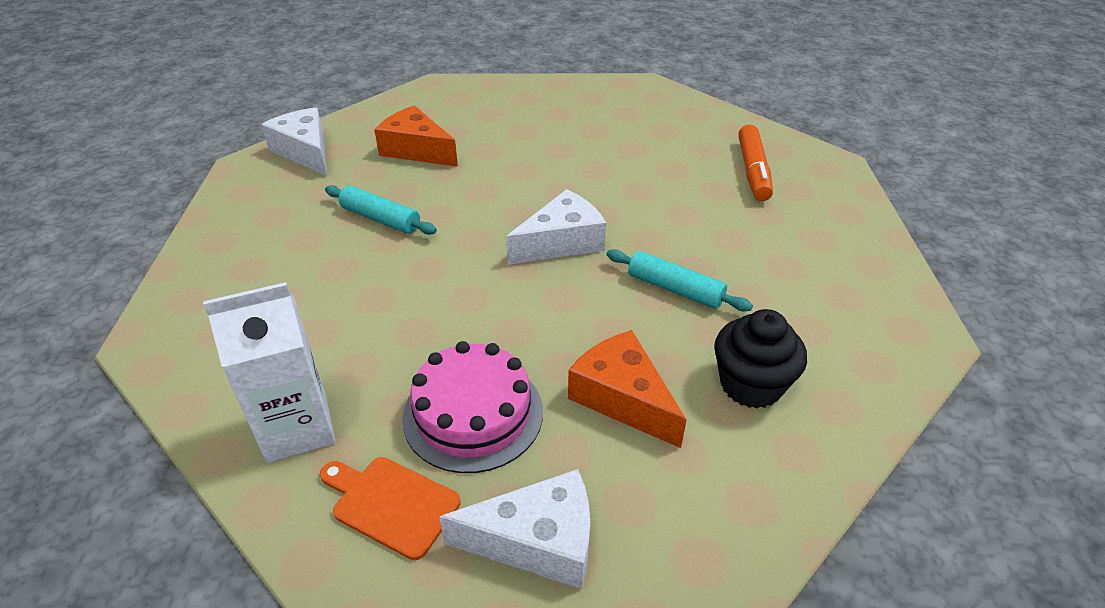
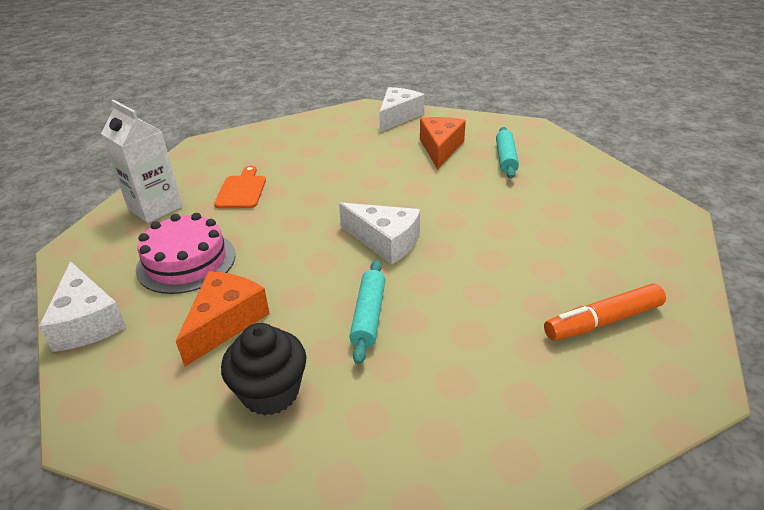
camera: 65 degrees right, 5 degrees down
(380, 219) = (351, 164): turquoise rolling pin -> turquoise rolling pin (505, 158)
(391, 504) = (108, 257): orange cutting board -> orange cutting board (242, 190)

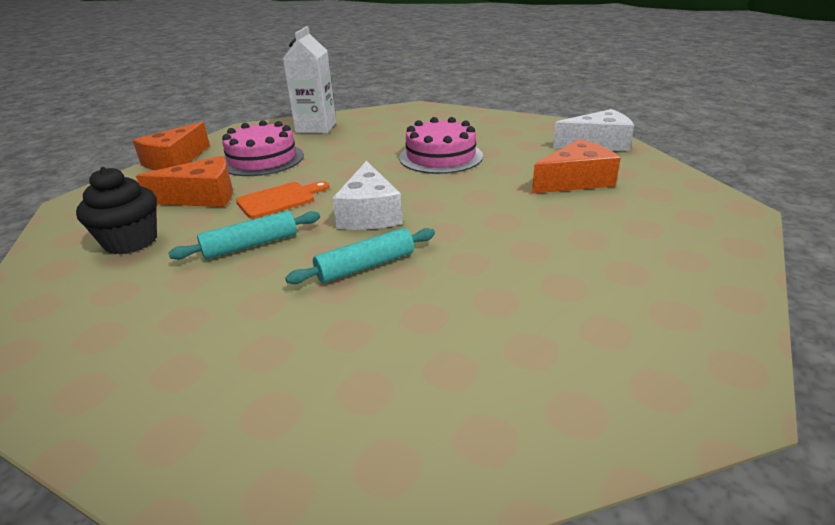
camera: 55 degrees right, 5 degrees down
(87, 321) = (175, 161): white cheese -> orange cheese
(242, 190) = (373, 140): orange cutting board -> orange cutting board (279, 199)
(328, 176) = (440, 157): none -> pink cake
(505, 158) = (623, 218): turquoise rolling pin -> turquoise rolling pin (365, 266)
(602, 321) = (355, 390): orange marker -> none

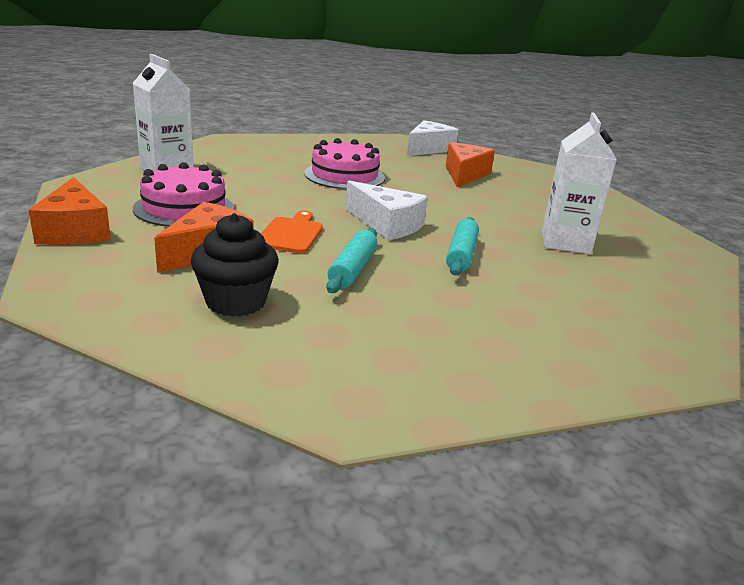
camera: 50 degrees left, 5 degrees down
(515, 296) = (565, 242): none -> white carton

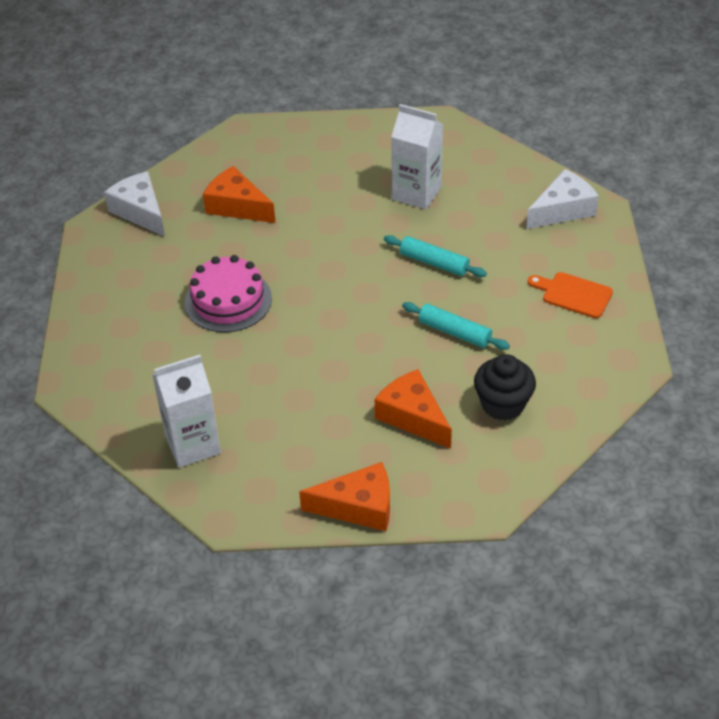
camera: 70 degrees left, 20 degrees up
(184, 208) = (310, 431): pink cake -> none
(291, 234) = (381, 360): orange cutting board -> orange cutting board (573, 294)
(387, 224) = (367, 294): white cheese -> white cheese (562, 210)

